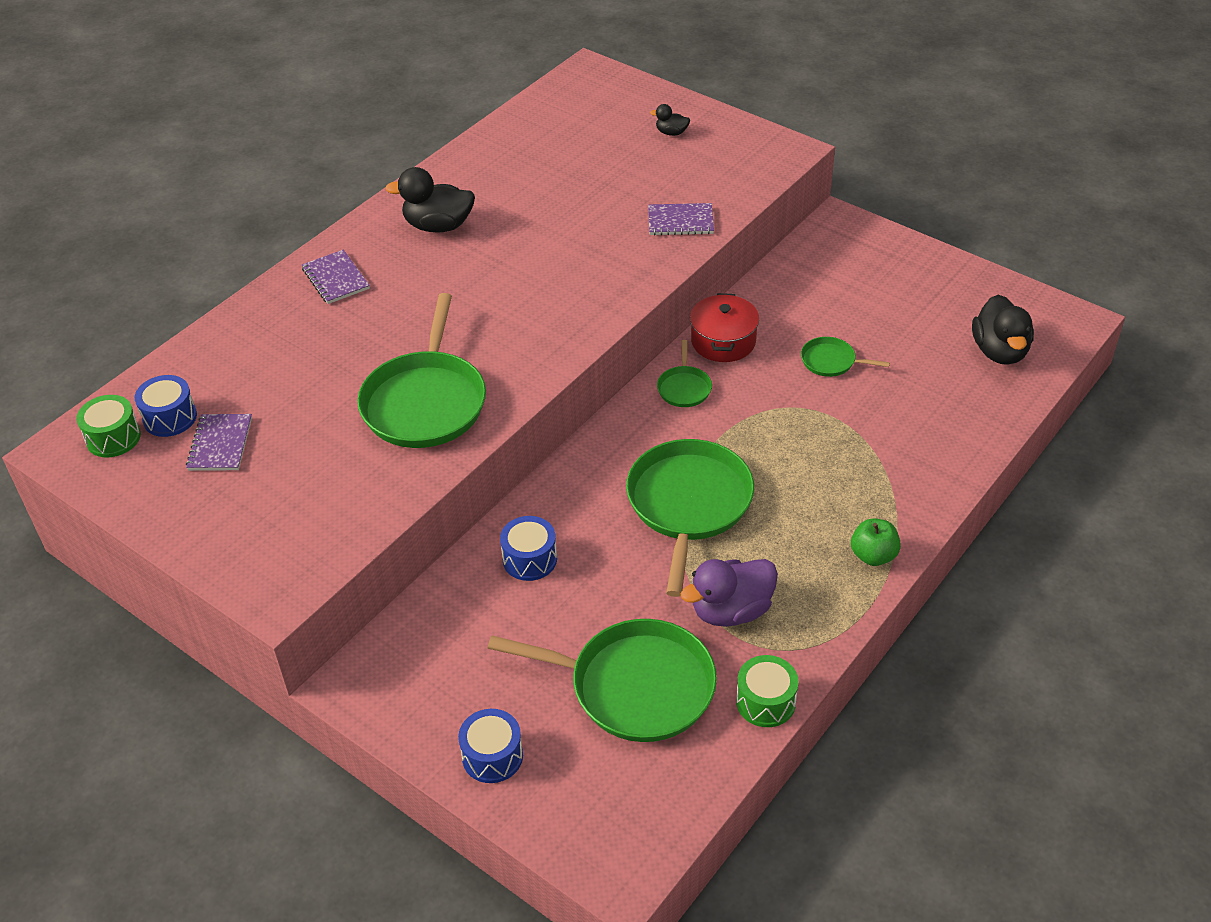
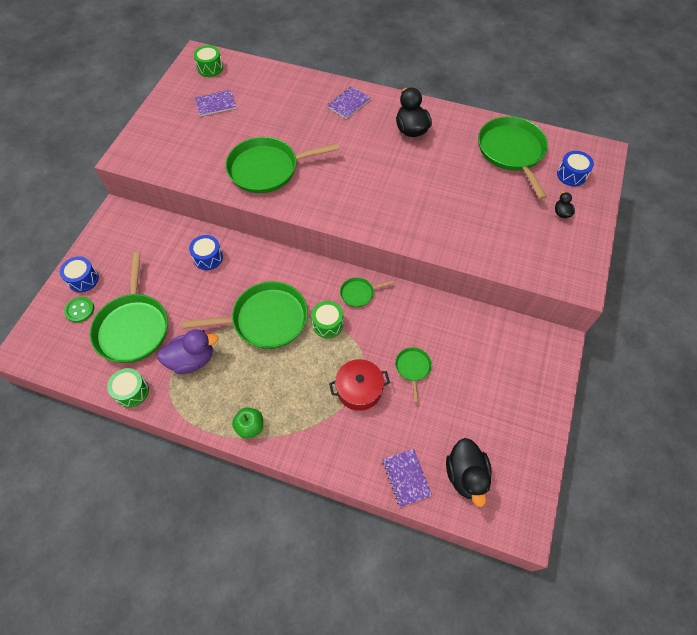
camera: 70 degrees right, 15 degrees up
(170, 417) = (228, 81): blue drum -> blue drum (571, 175)
(542, 144) = (512, 152): none -> green pan
(563, 767) = (80, 310): none -> green button
(680, 221) = (470, 241): purple notebook -> purple notebook (406, 478)
(723, 341) = (407, 304): red pot -> red pot (359, 389)
(725, 433) = (328, 324): none -> green drum
(731, 611) = (192, 359): purple duck -> purple duck turned 120 degrees clockwise
(999, 351) = (465, 475): black duck -> black duck turned 75 degrees counterclockwise

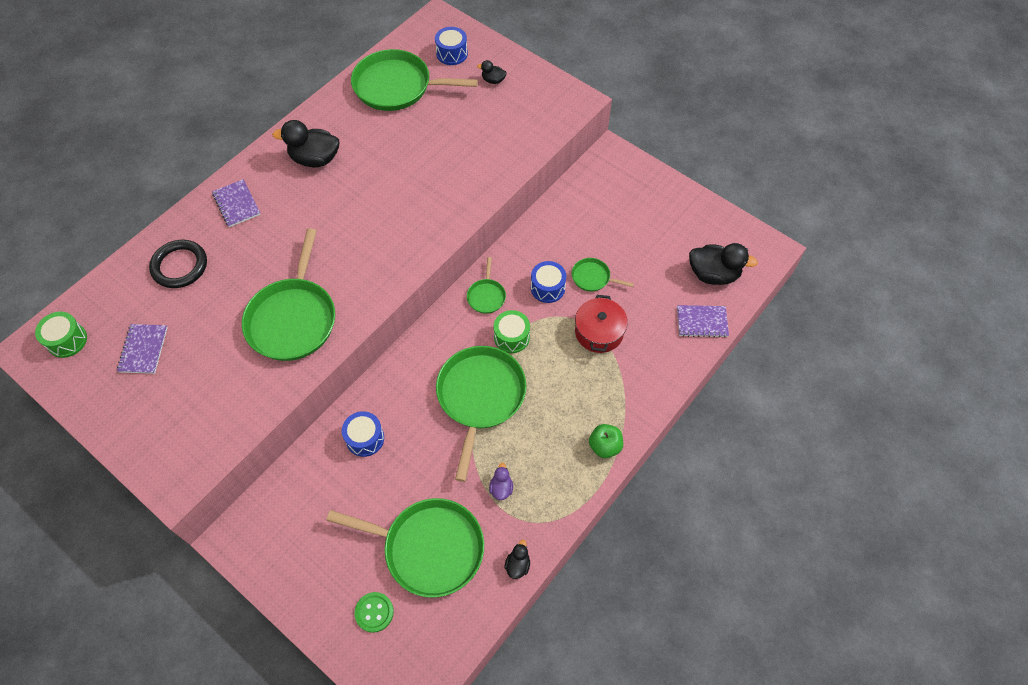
camera: 70 degrees left, 0 degrees up
(83, 279) = (326, 601): blue drum -> blue drum (547, 288)
(132, 391) = (517, 565): green drum -> black duck
(192, 359) = (501, 488): purple duck -> purple duck, size x0.50
(285, 95) = (180, 266): none -> black ring

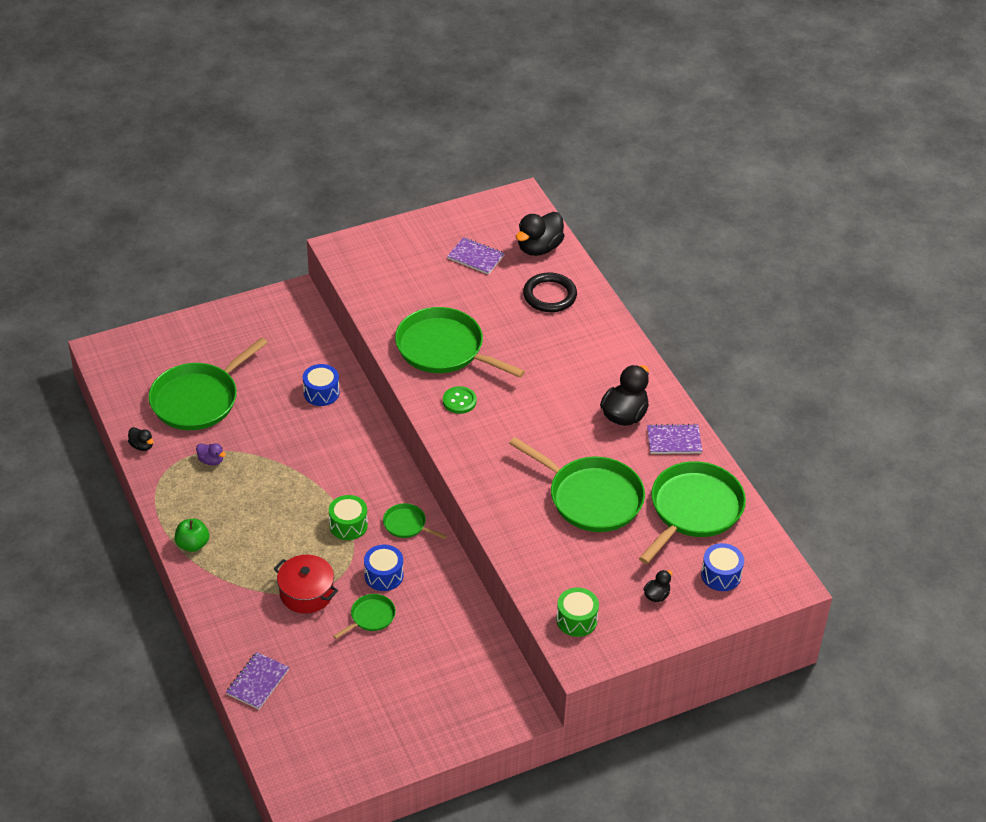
camera: 115 degrees right, 15 degrees down
(67, 340) = (515, 219): green drum -> green drum (576, 620)
(237, 204) = (599, 347): purple notebook -> purple notebook (674, 440)
(374, 612) = (175, 353): green button -> green button (459, 401)
(480, 397) = (304, 479): green pan -> green pan (591, 497)
(713, 274) = (304, 722): black duck -> black duck (539, 248)

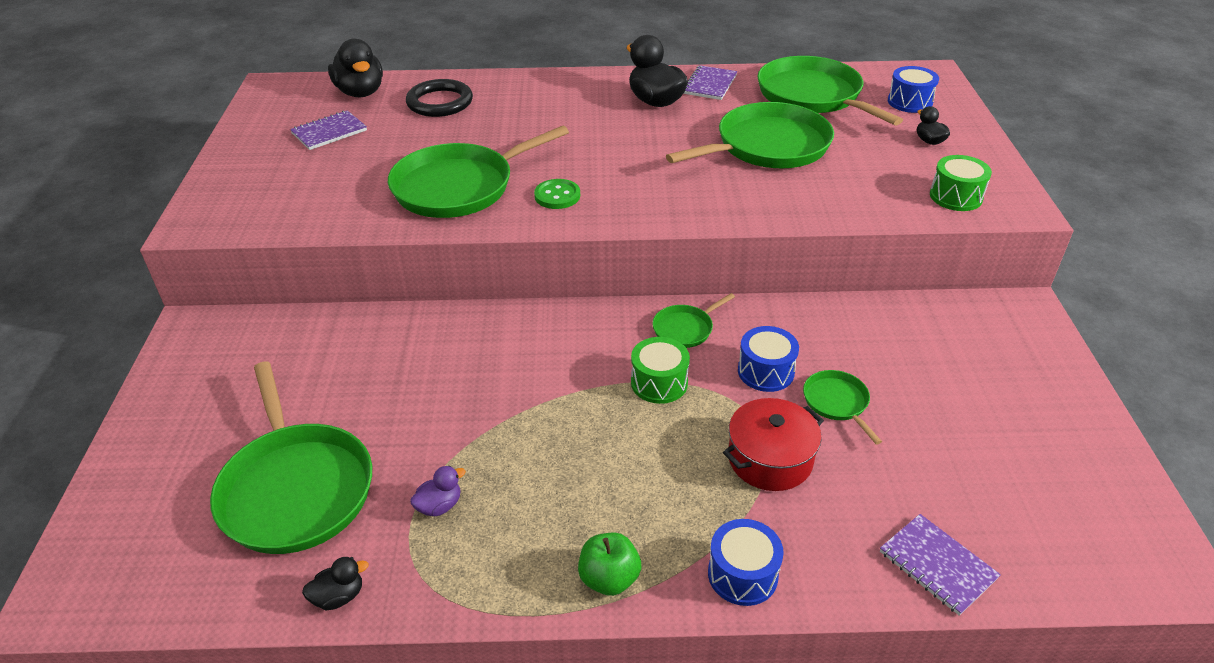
camera: 65 degrees left, 5 degrees down
(321, 393) = (396, 348): blue drum -> blue drum (742, 574)

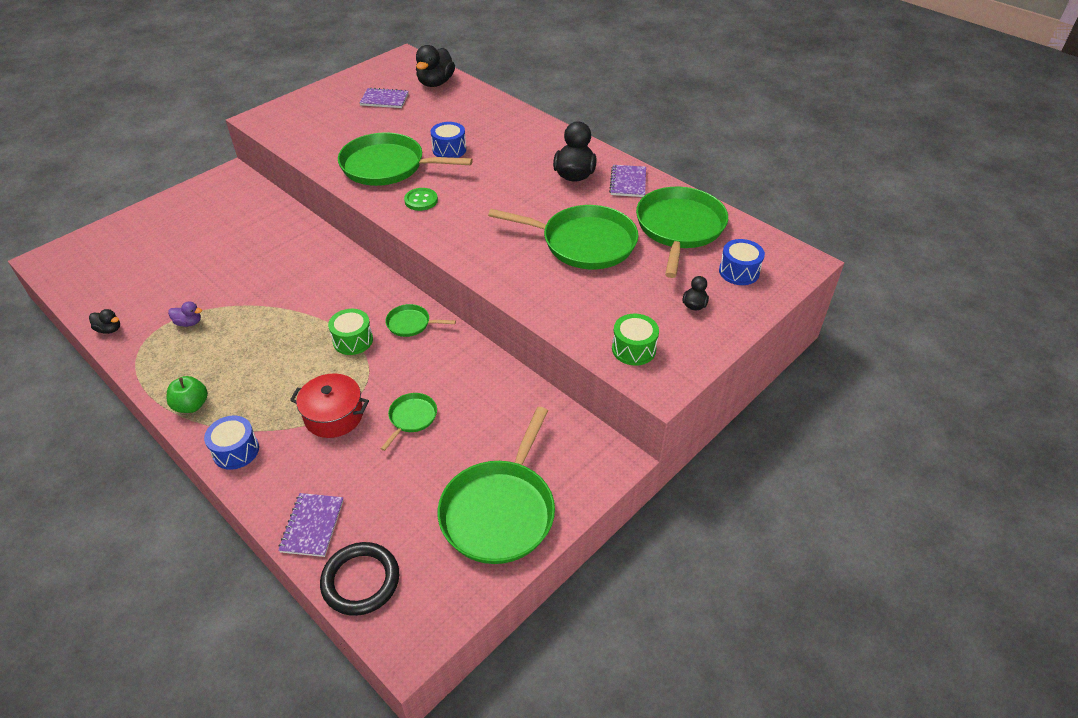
camera: 45 degrees right, 5 degrees up
(296, 488) = (160, 274): green pan -> green pan (500, 511)
(440, 102) = (461, 110): black ring -> black ring (360, 581)
(710, 84) = (628, 182): purple notebook -> purple notebook turned 60 degrees counterclockwise
(765, 371) = (408, 375): blue drum -> blue drum (449, 150)

